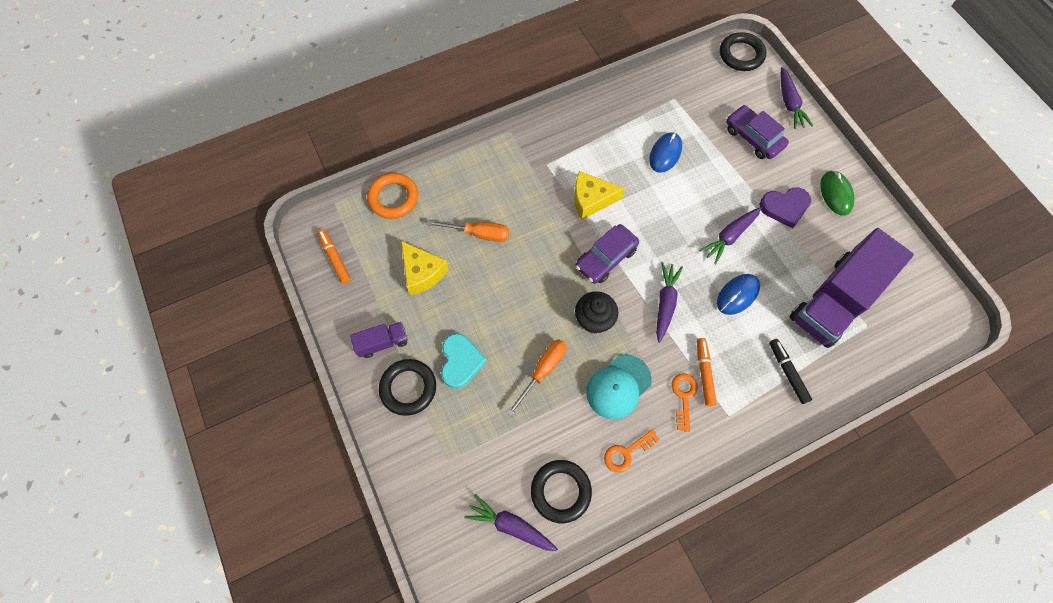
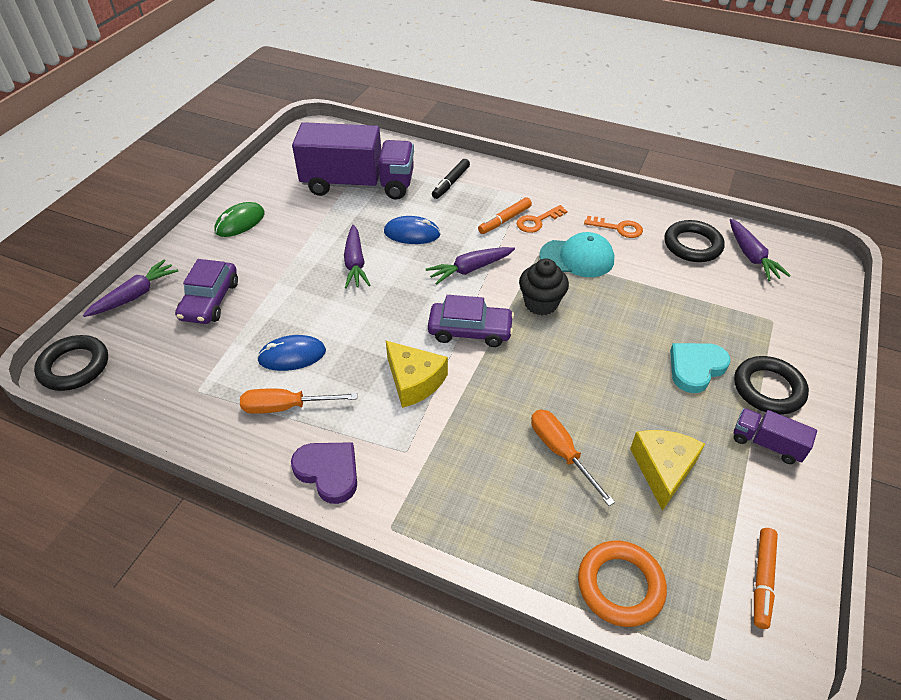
camera: 130 degrees left, 20 degrees down
(543, 371) = (626, 308): orange screwdriver -> orange screwdriver (286, 407)
(729, 236) = (355, 263): purple carrot -> purple carrot turned 75 degrees clockwise
(784, 207) = (286, 245): purple heart -> purple heart (328, 472)

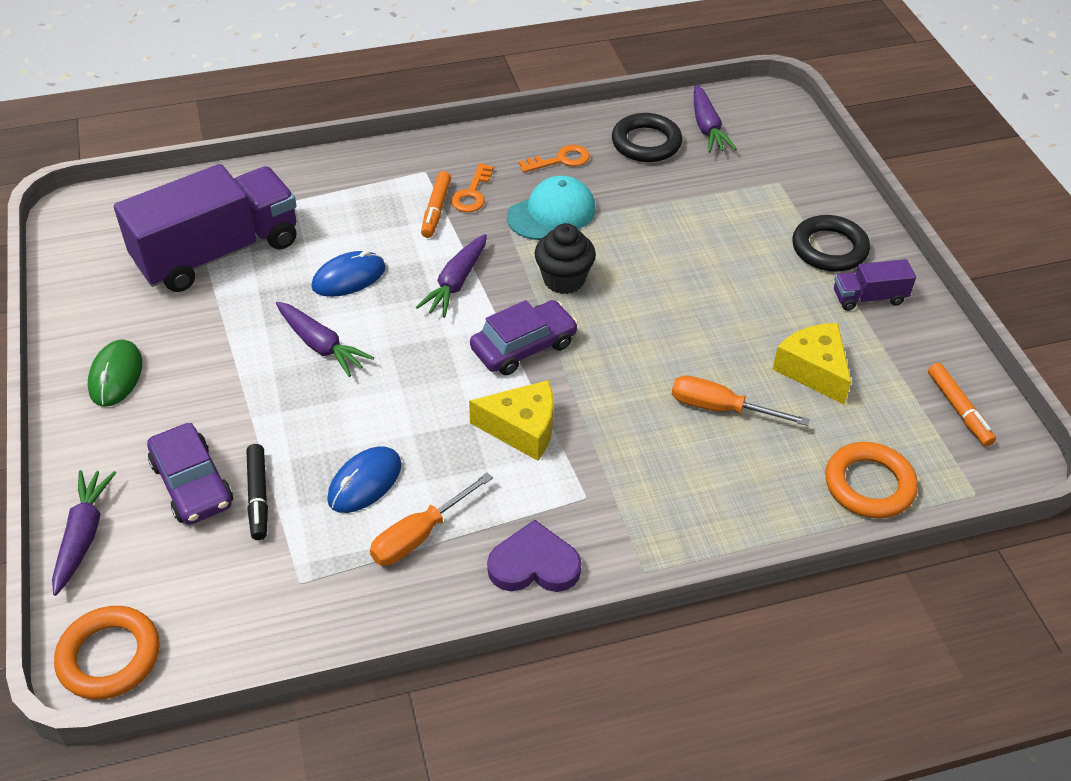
camera: 40 degrees left, 0 degrees up
(74, 366) = (109, 657): black ring -> orange ring
(451, 183) = (330, 196): black marker -> black marker (258, 497)
(695, 368) = (757, 264): turquoise heart -> none
(751, 256) = (707, 127): purple carrot -> purple carrot turned 45 degrees clockwise

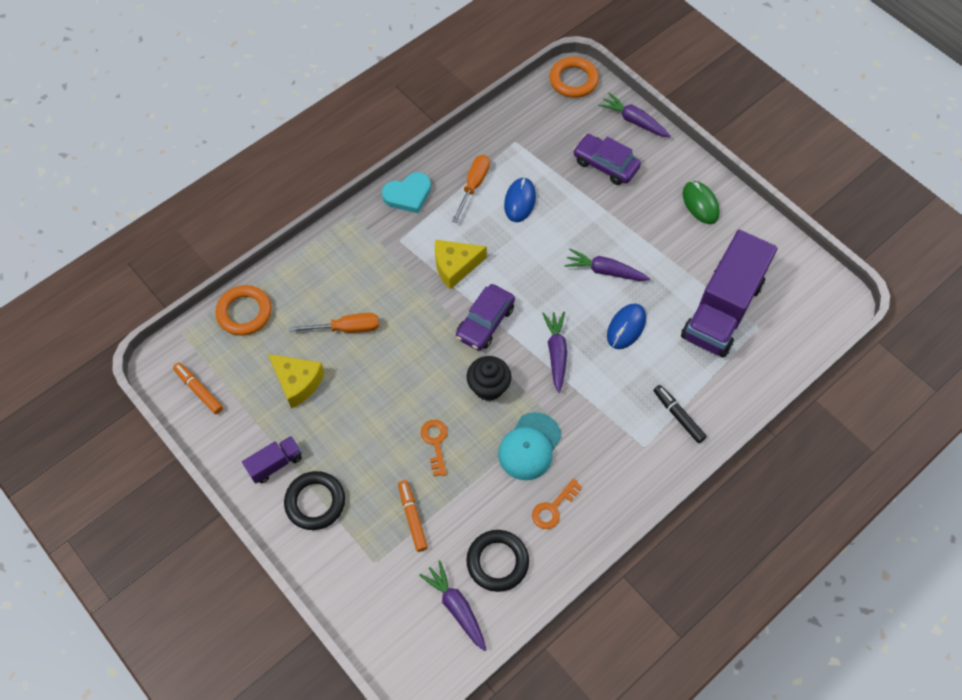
camera: 155 degrees right, 15 degrees up
(83, 535) = (634, 121): purple carrot -> purple carrot turned 150 degrees clockwise
(258, 497) = (567, 172): black marker -> black marker (678, 416)
(436, 210) = (611, 412): orange marker -> orange marker (412, 517)
(472, 194) = (596, 440): orange key -> orange key (435, 443)
(534, 564) = (408, 195): purple heart -> turquoise heart

